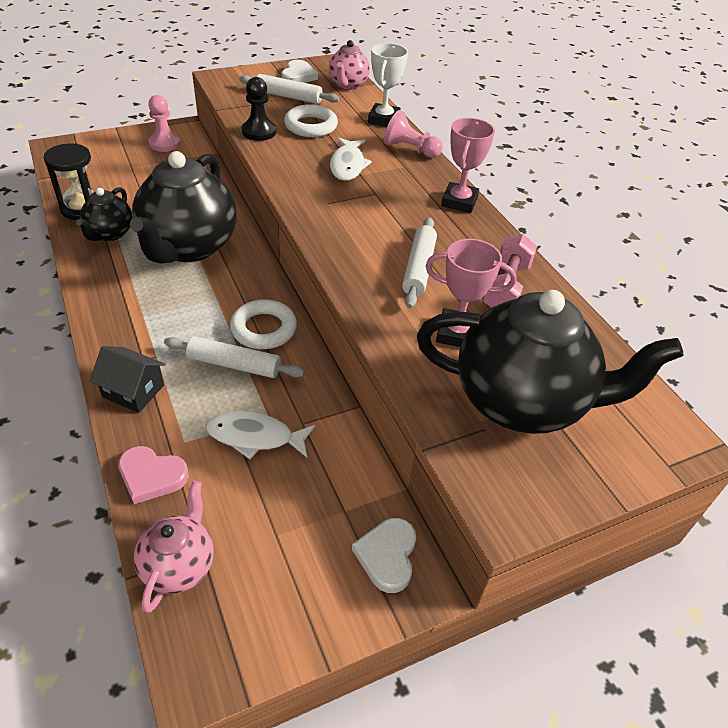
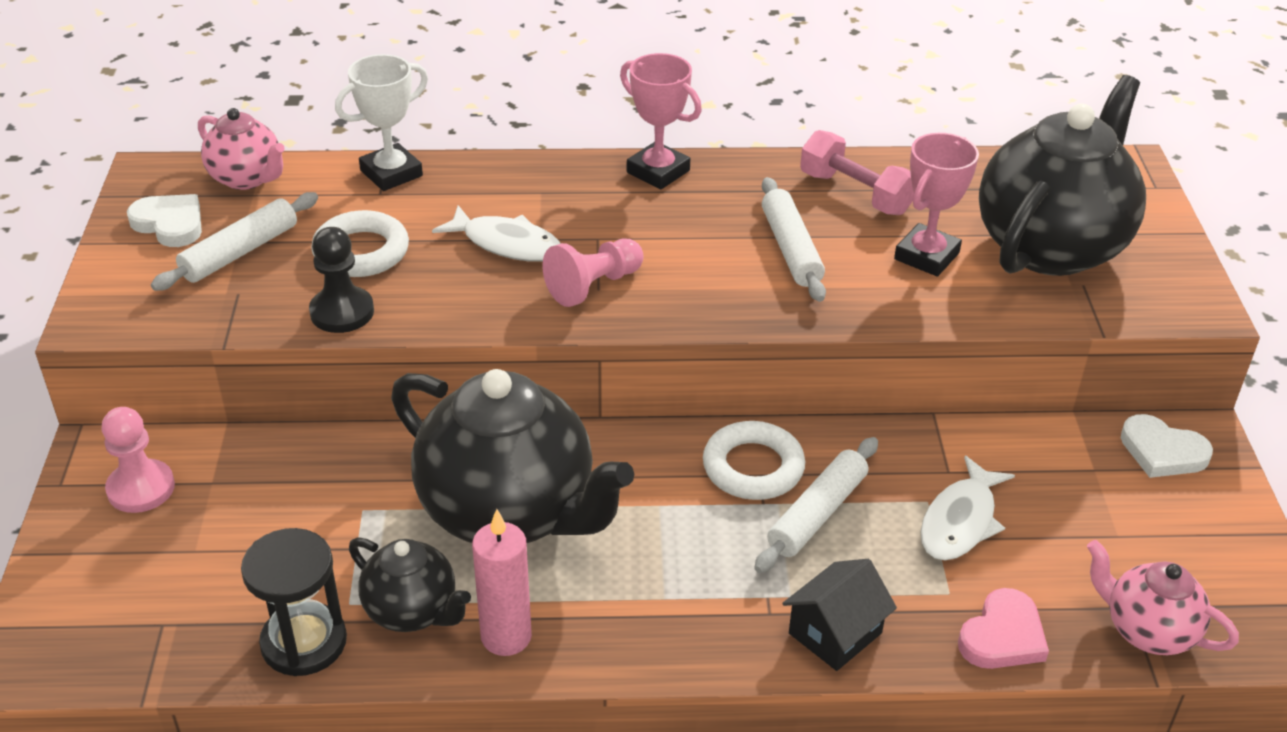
camera: 65 degrees left, 5 degrees down
(100, 266) = (506, 636): none -> pink candle
(384, 119) = (391, 173): white trophy -> white trophy turned 75 degrees counterclockwise
(410, 149) = (498, 174): pink pawn -> pink pawn (593, 286)
(418, 268) = (791, 249): white rolling pin -> white rolling pin turned 45 degrees clockwise

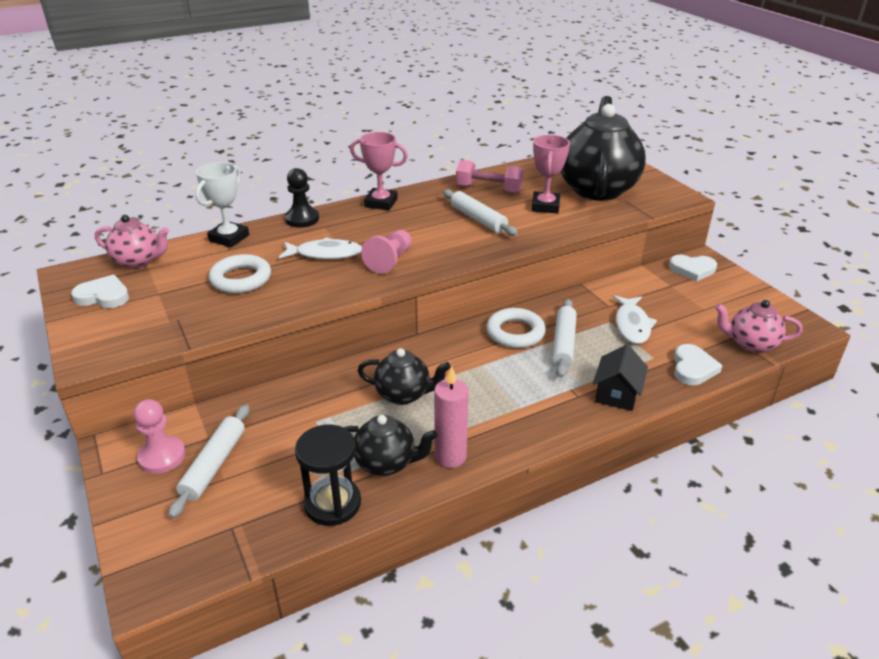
camera: 25 degrees left, 5 degrees down
(240, 252) = (163, 298): white rolling pin -> white rolling pin (214, 465)
(342, 312) = (253, 311): black pawn -> black pawn (302, 219)
(509, 512) = (404, 394): black teapot -> black teapot, size x0.50
(1002, 636) = (693, 368): pink heart -> white heart

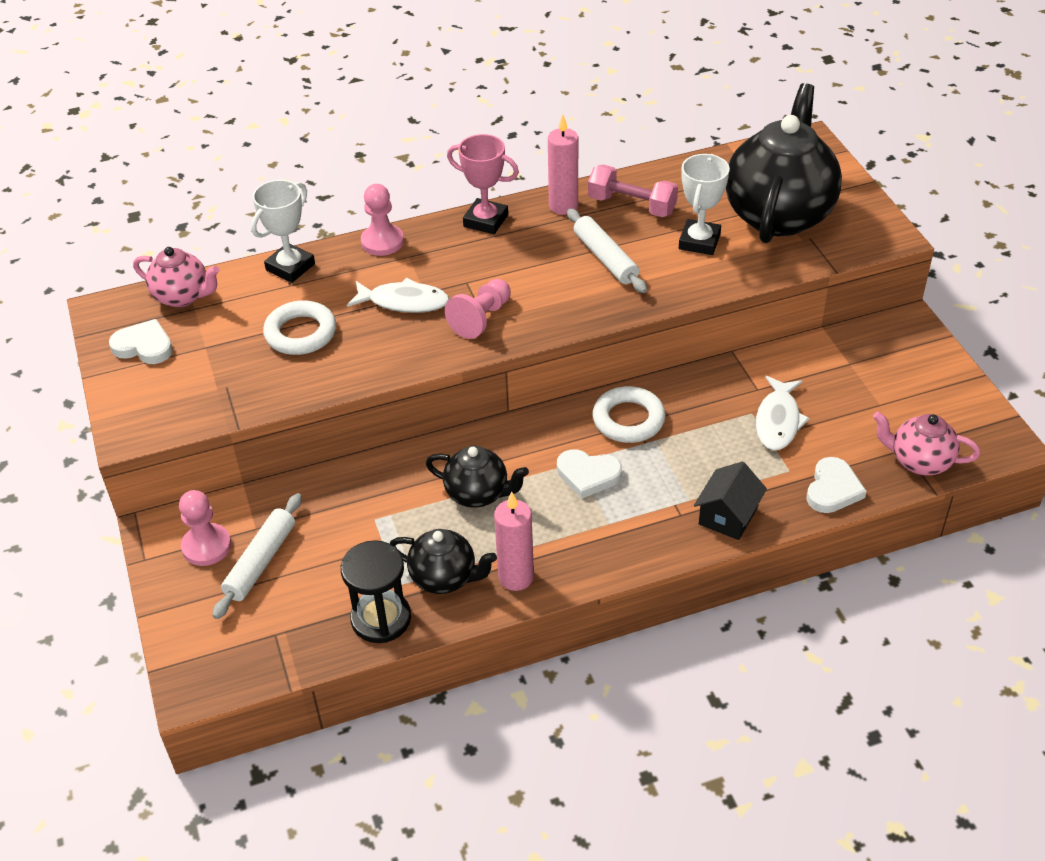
camera: 10 degrees right, 10 degrees up
(302, 219) = (382, 242): black pawn -> pink pawn
(438, 192) = (563, 206): none -> pink candle
(545, 206) = (699, 241): pink trophy -> white trophy
(563, 343) = (684, 440): white rolling pin -> none
(692, 269) = (888, 340): white heart -> white heart (588, 475)

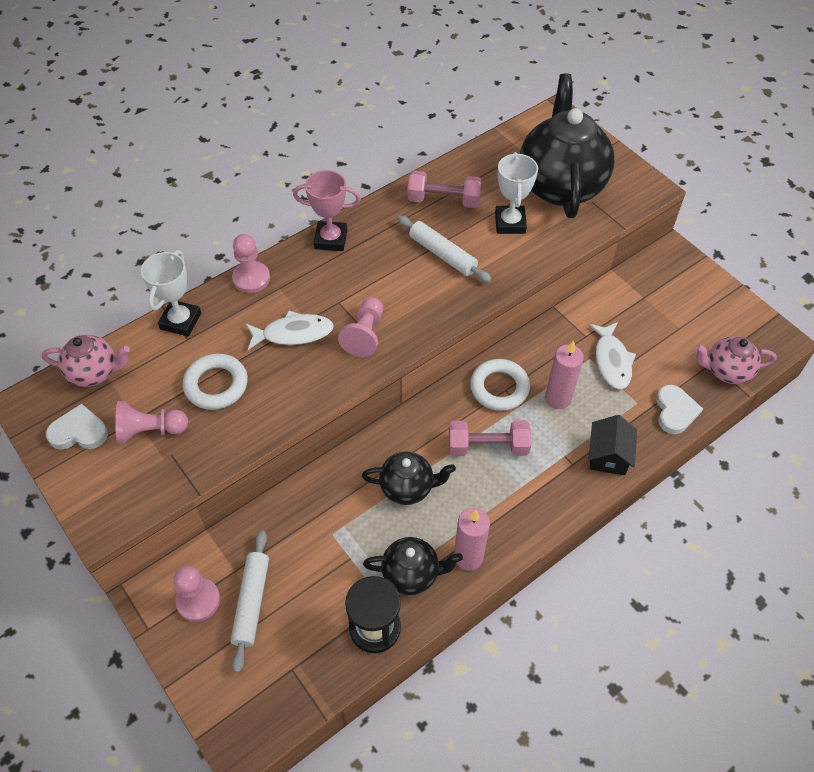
camera: 20 degrees left, 10 degrees up
(215, 360) = (150, 430): none -> pink pawn
(563, 206) = (389, 212): pink candle -> pink candle (558, 398)
(588, 475) = (488, 447): white heart -> pink dumbbell

